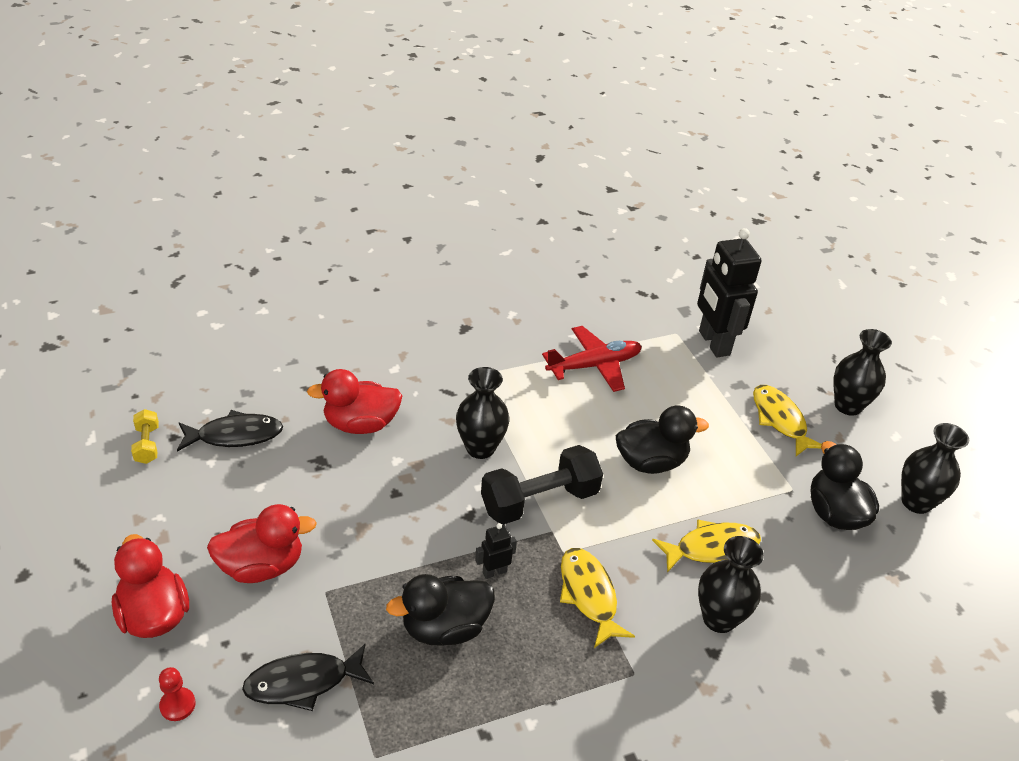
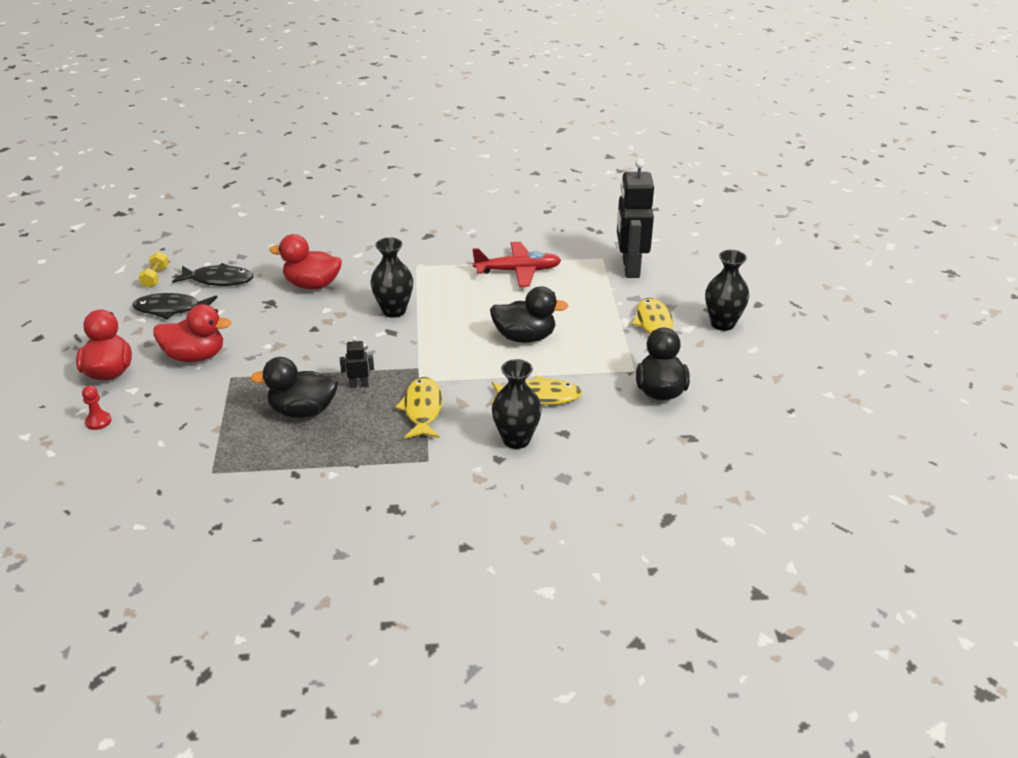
camera: 20 degrees right, 5 degrees down
(303, 682) = (187, 424): black fish -> black fish (171, 309)
(539, 501) = (420, 348): black dumbbell -> none
(916, 502) = (739, 394): black vase -> none

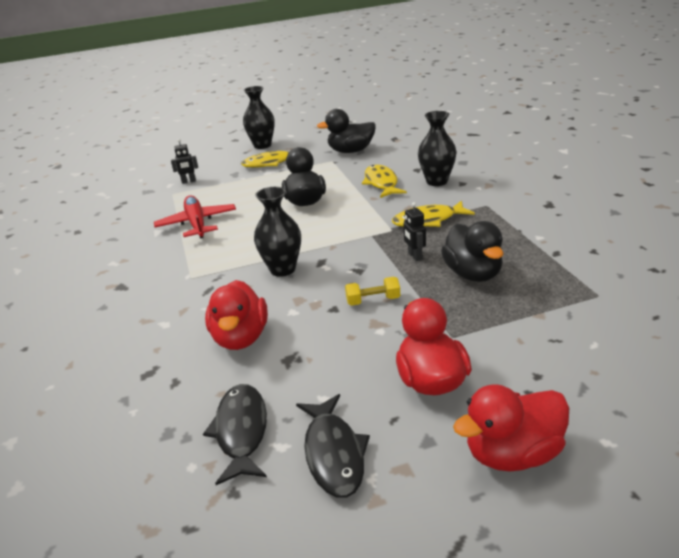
camera: 100 degrees left, 5 degrees down
(98, 421) = (609, 413): red pawn -> none
(155, 277) = (244, 519): yellow dumbbell -> yellow dumbbell (373, 300)
(630, 268) = (189, 181): black robot -> black robot, size x0.43

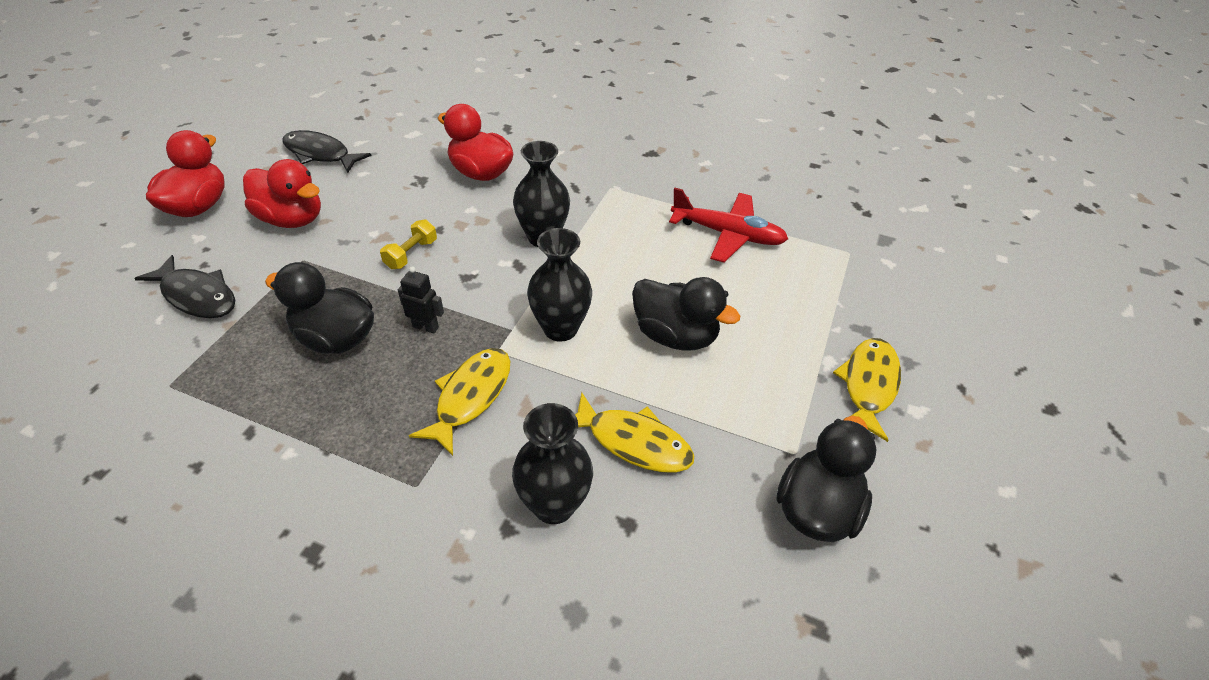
camera: 125 degrees right, 15 degrees up
(189, 181) = (881, 280): black robot -> none
(241, 431) = (393, 136): black fish -> black fish (197, 296)
(262, 145) = (977, 423): black vase -> black vase (560, 328)

